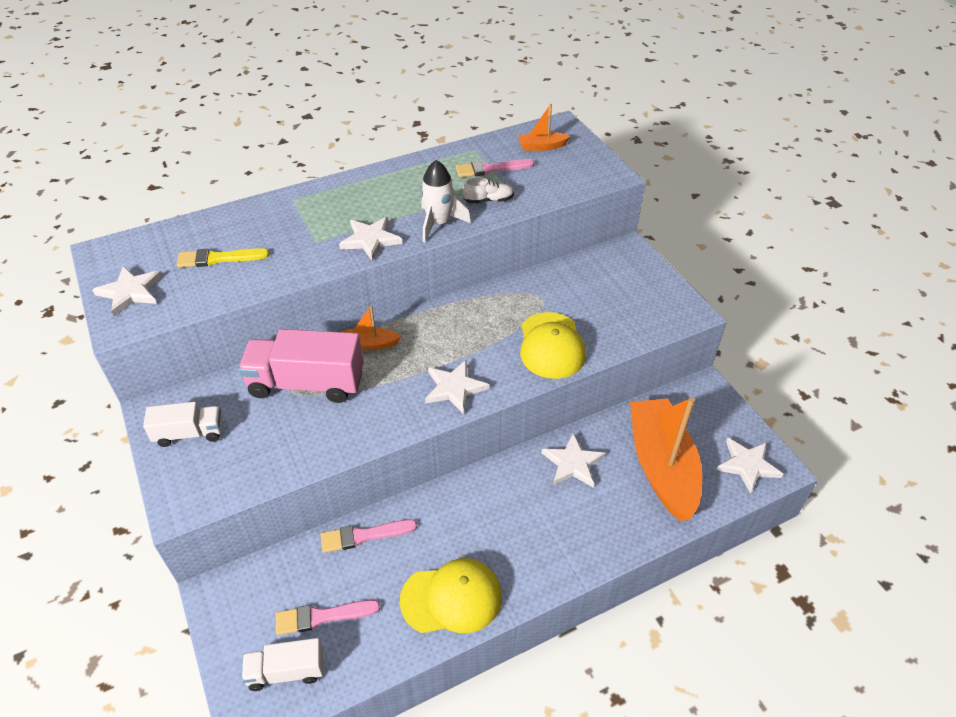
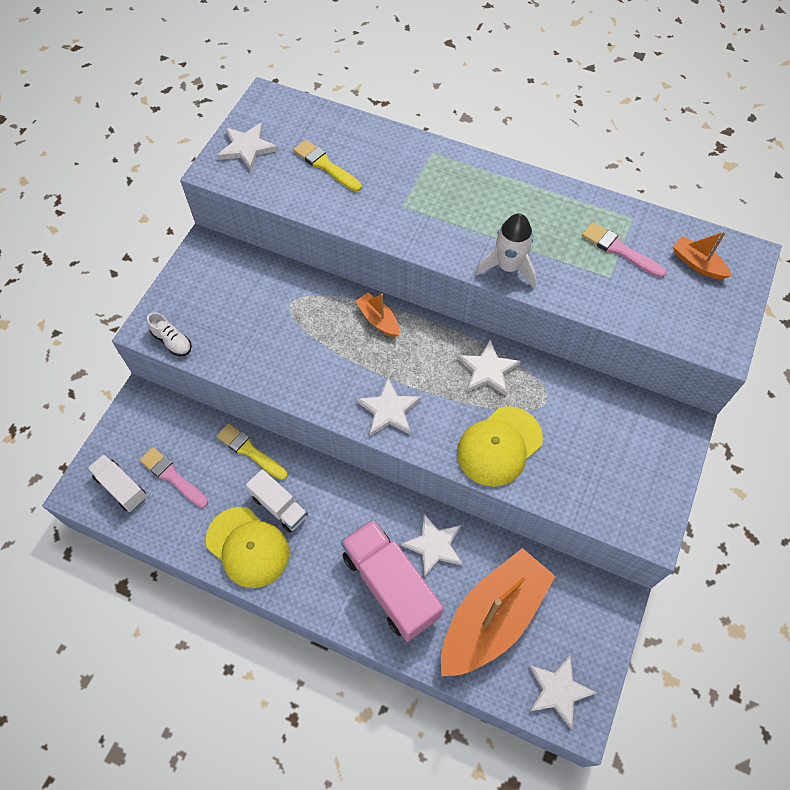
camera: 50 degrees right, 15 degrees up
(189, 433) = (204, 283): white truck -> white truck (279, 506)
(306, 383) = (305, 312): pink truck -> pink truck (390, 585)
(364, 536) = (250, 451): pink brush -> yellow brush
(370, 240) = (440, 238): white star -> white star (487, 370)
(488, 200) = (576, 279): white shoe -> white shoe (172, 341)

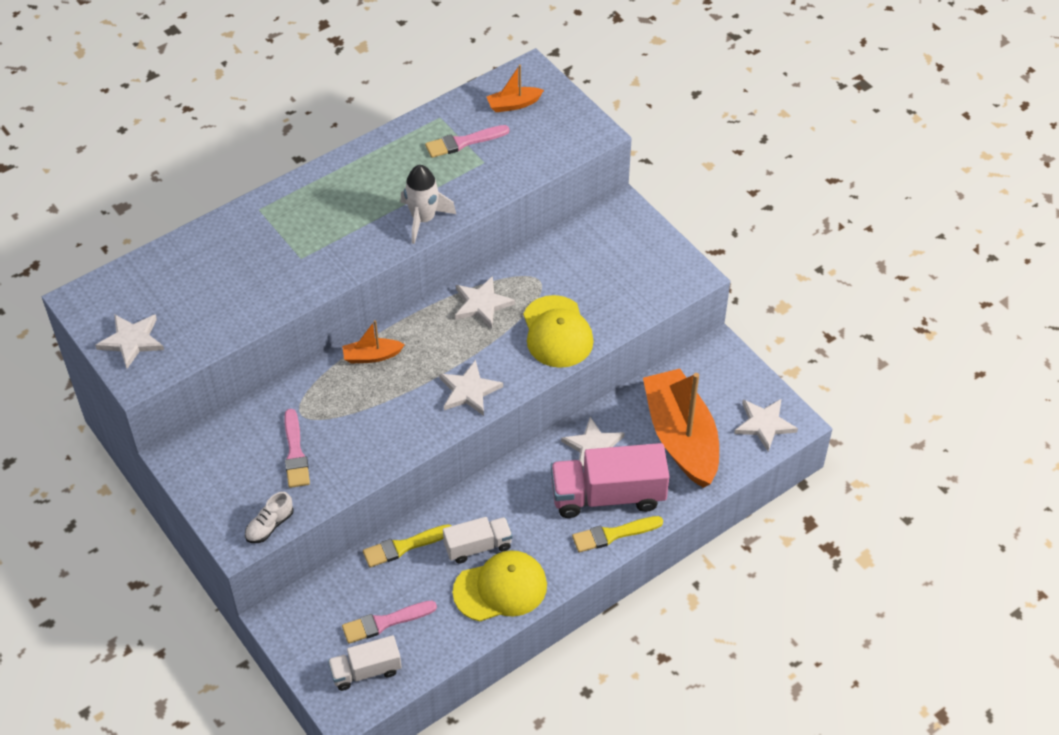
camera: 60 degrees left, 10 degrees down
(172, 341) = (269, 526): white shoe -> white shoe turned 150 degrees clockwise
(250, 320) = (295, 453): none -> pink brush
(325, 165) = (206, 291): yellow brush -> yellow brush (613, 534)

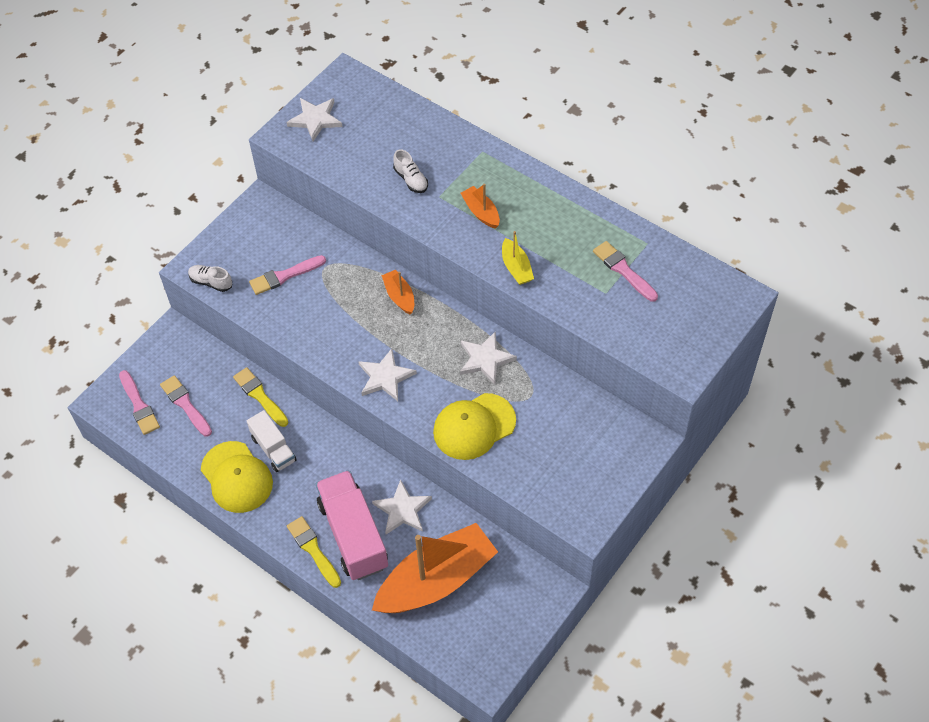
camera: 75 degrees right, 5 degrees up
(266, 276) = (411, 179): none -> white shoe
(366, 671) = (139, 405): white truck -> pink brush
(423, 219) = (516, 268): white rocket -> yellow boat
(513, 104) = (691, 295): orange boat -> orange boat (481, 212)
(764, 424) = (475, 651): white star -> none

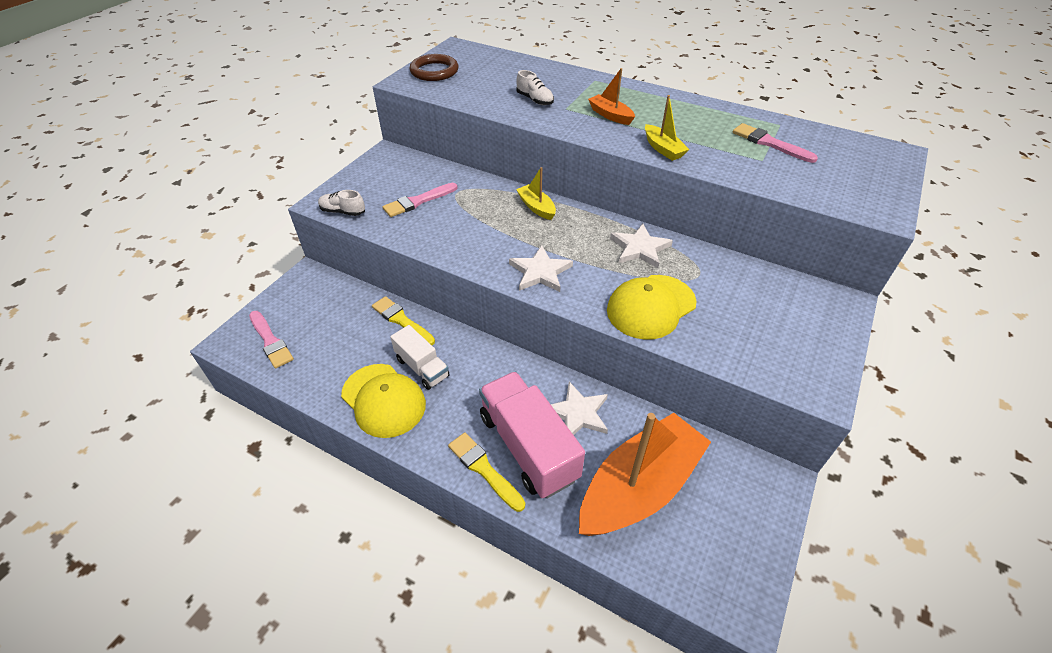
camera: 10 degrees left, 10 degrees down
(185, 404) = (322, 336): pink brush -> none
(315, 120) = (434, 71): white star -> brown ring
(399, 296) = (536, 207): orange boat -> yellow boat

